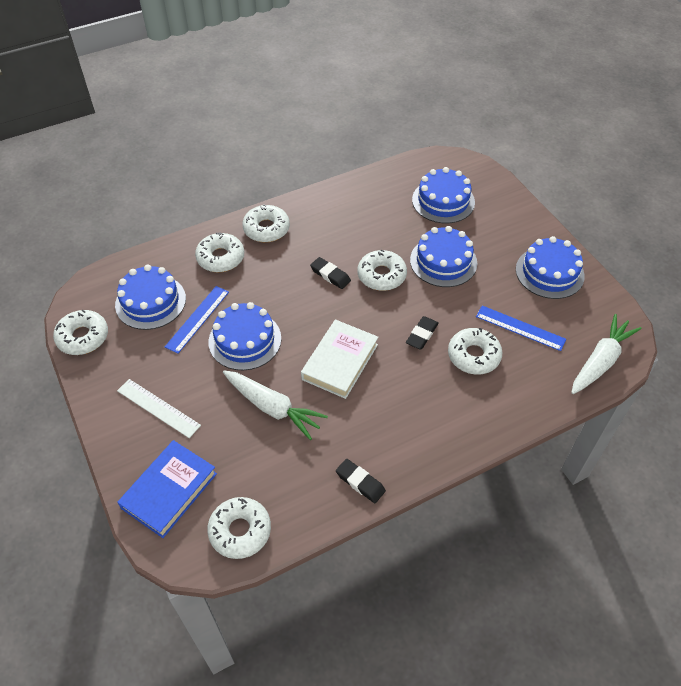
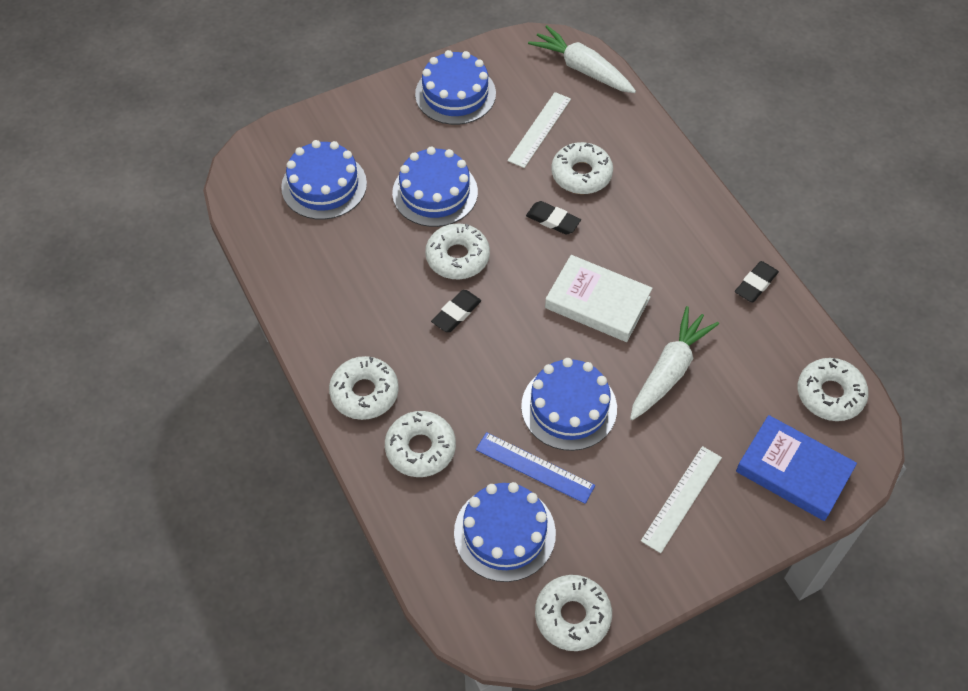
camera: 90 degrees left, 5 degrees up
(520, 328) = (540, 129): blue ruler -> white ruler

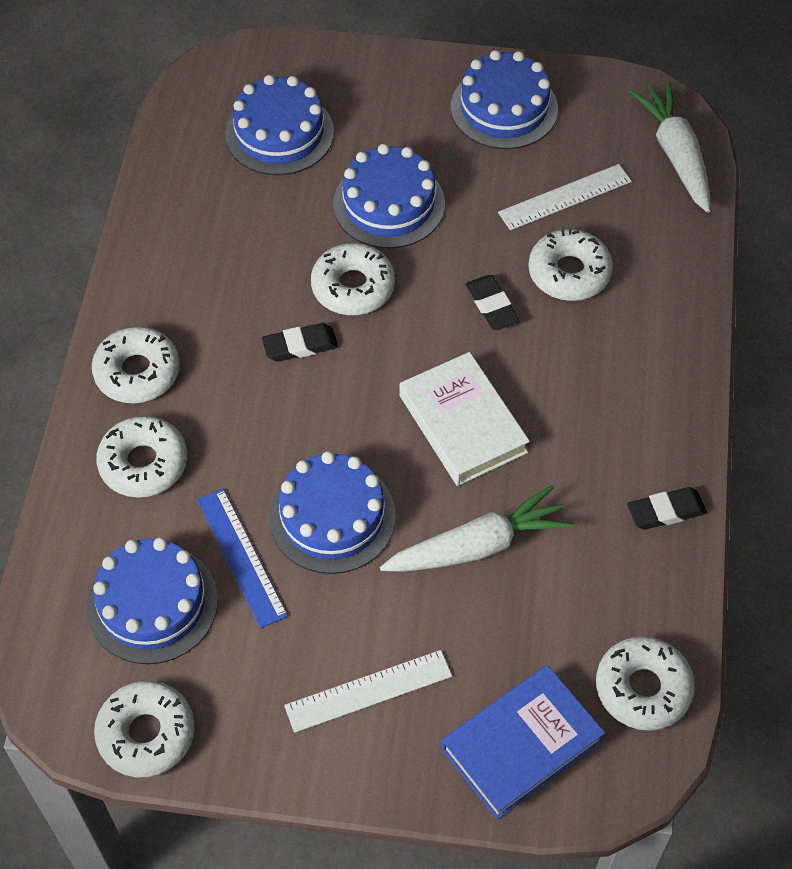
camera: 35 degrees right, 0 degrees up
(793, 471) = (521, 745): blue book -> blue book turned 75 degrees clockwise

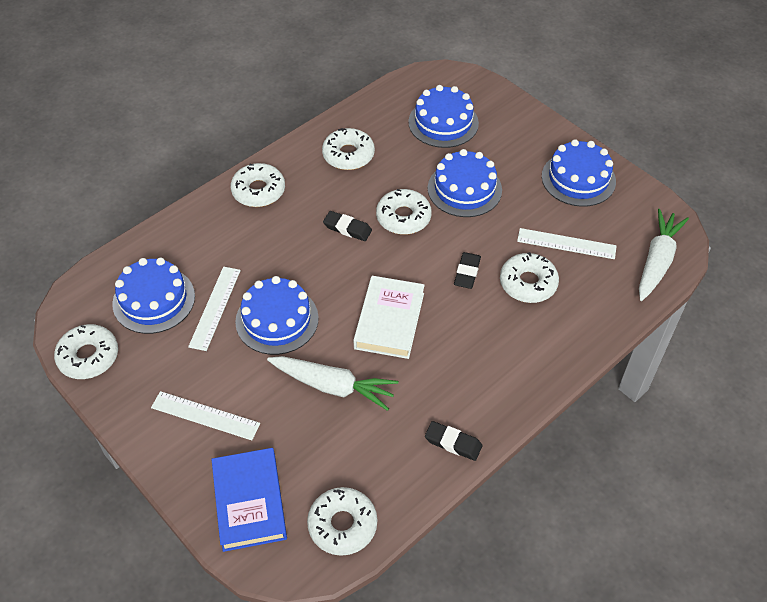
camera: 40 degrees right, 5 degrees down
(143, 463) = (217, 234): white donut -> white donut (348, 155)
(241, 556) = (215, 308): blue ruler -> white ruler
(521, 745) = (250, 502): blue book -> blue book turned 75 degrees clockwise

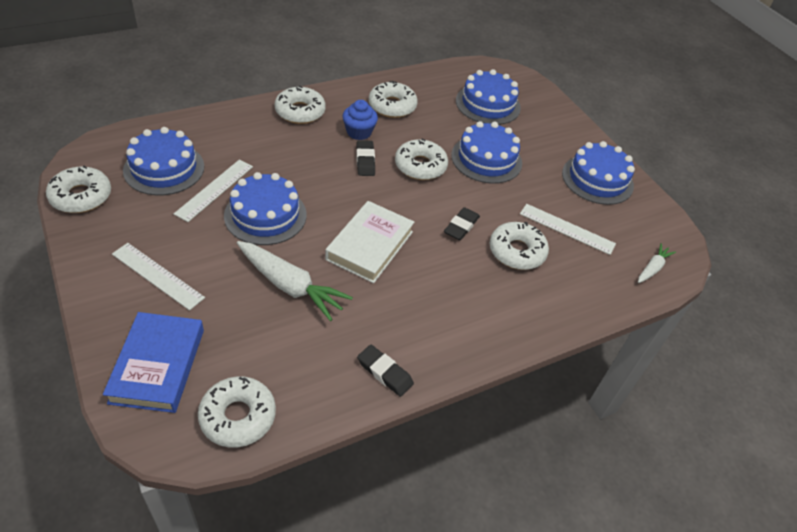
camera: 10 degrees right, 5 degrees down
(328, 197) = (359, 132): none -> blue cupcake
(347, 228) = (365, 161): black eraser -> black eraser turned 45 degrees clockwise
(657, 261) = (652, 268): white carrot -> white carrot, size x0.53

